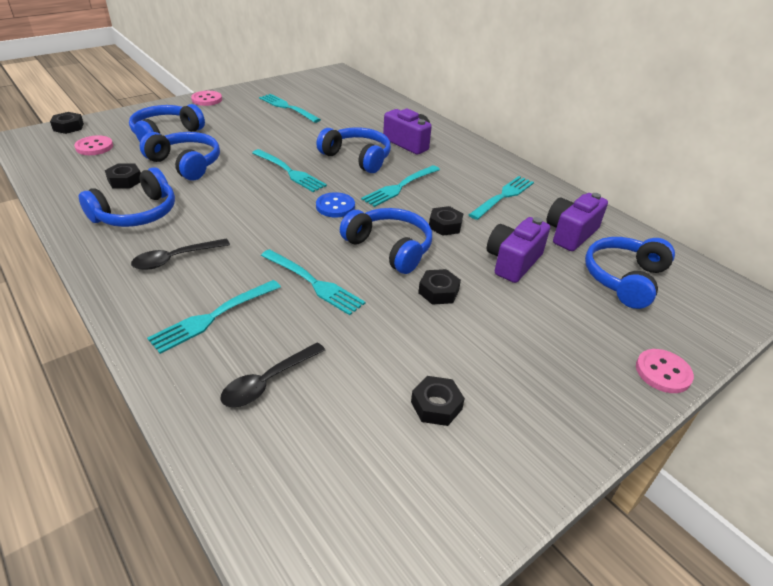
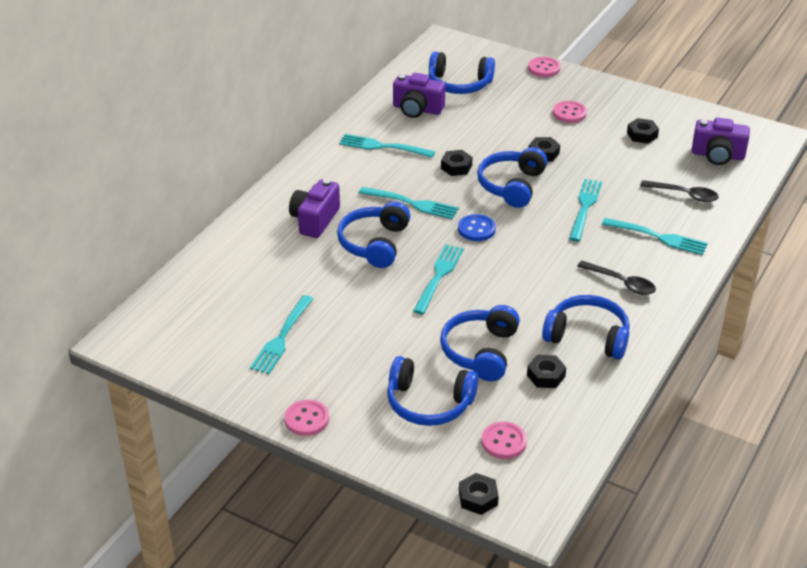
camera: 110 degrees left, 0 degrees up
(513, 262) = (479, 129): purple camera -> purple camera (717, 155)
(524, 350) = (569, 113): none -> pink button

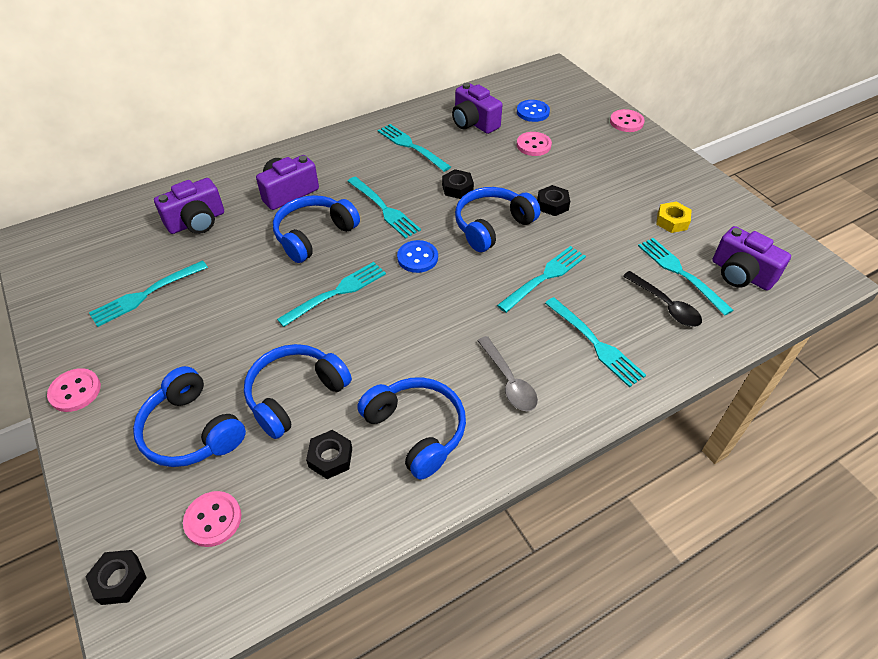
camera: 30 degrees right, 10 degrees up
(259, 271) = (197, 222): none -> purple camera
(459, 84) = (532, 112): blue headphones -> blue button
(569, 113) = (614, 173): pink button -> pink button (533, 145)
(621, 283) = (508, 381): black spoon -> grey spoon
(642, 135) = (672, 221): black nut -> yellow nut
(677, 169) = (680, 273): none -> turquoise fork

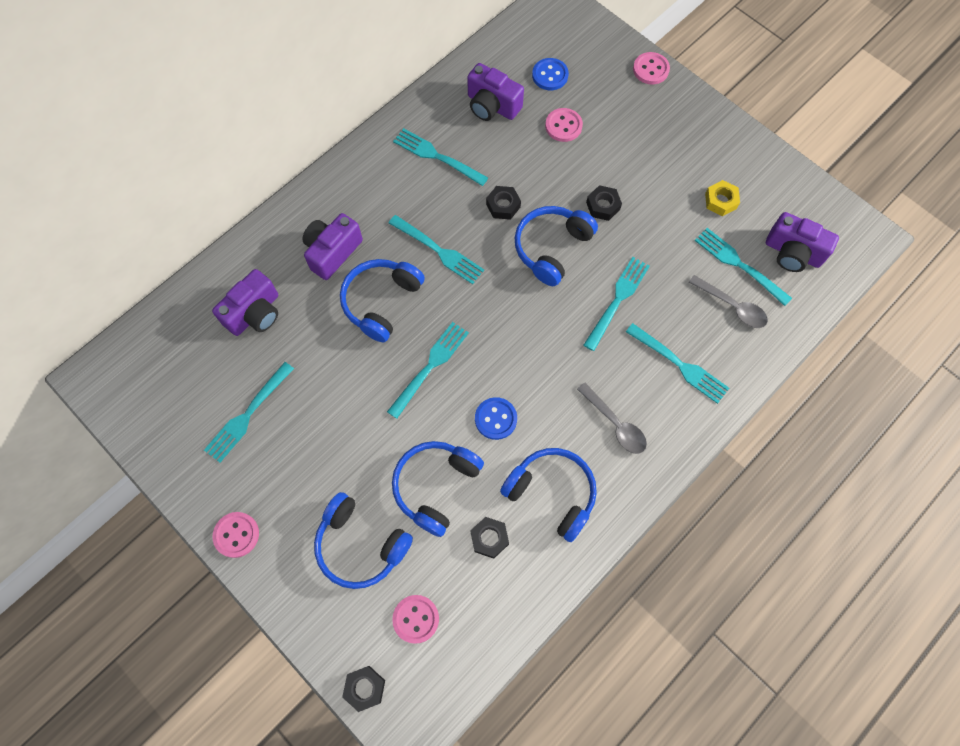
camera: 15 degrees left, 20 degrees up
(417, 258) = (492, 306): blue button -> blue button (495, 419)
(665, 305) = (732, 306): black spoon -> grey spoon

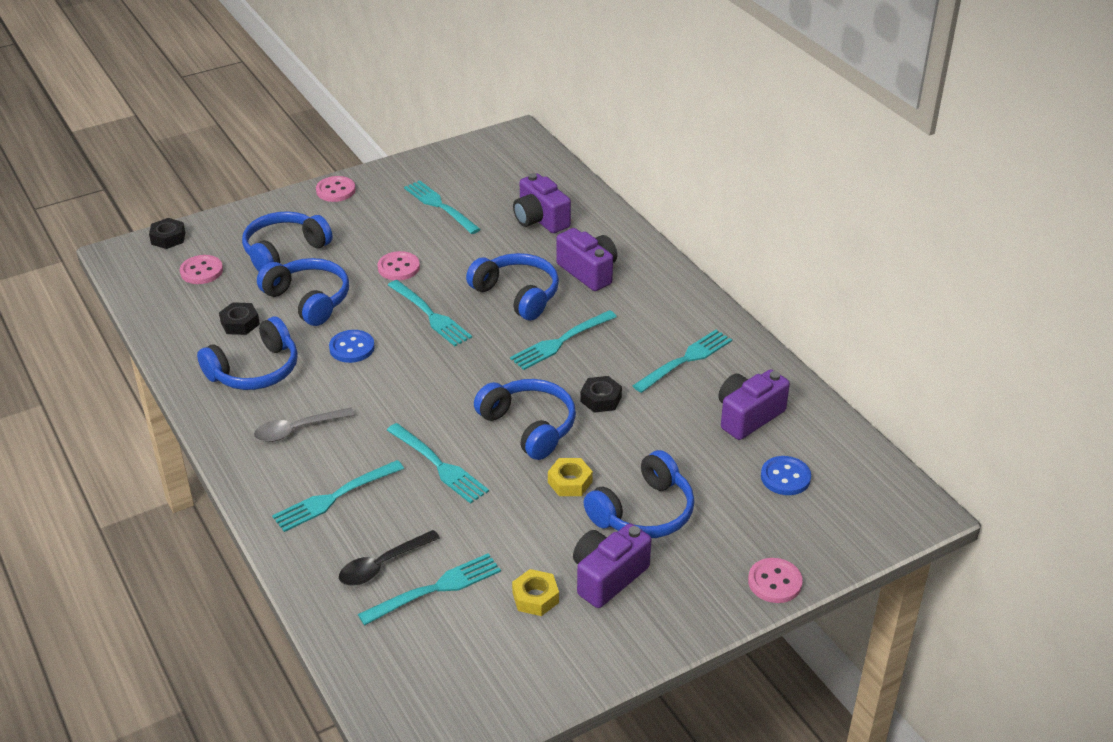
camera: 105 degrees right, 30 degrees down
(563, 126) = (700, 473): pink button -> pink button (398, 267)
(603, 206) = (570, 482): black nut -> yellow nut
(616, 153) = (644, 512): none -> blue headphones
(732, 306) = (383, 565): grey spoon -> black spoon
(792, 253) = (428, 650): purple camera -> purple camera (608, 577)

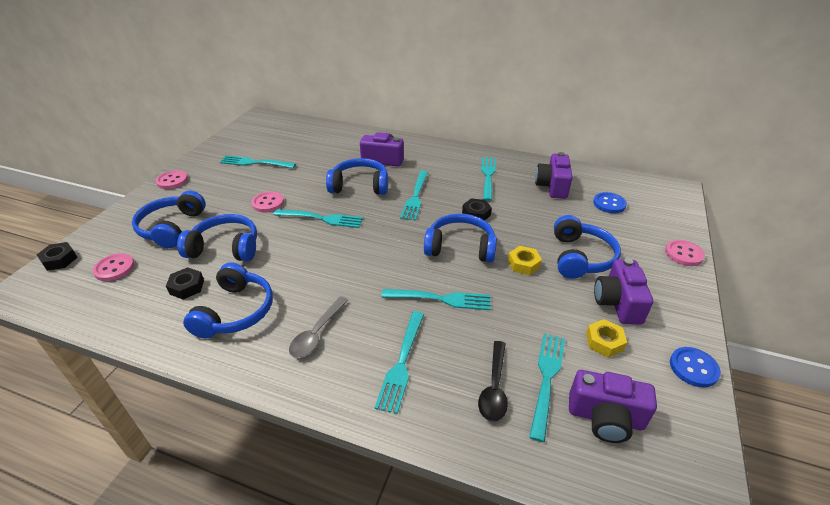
camera: 40 degrees left, 0 degrees up
(352, 348) = (292, 261): blue button -> blue button (693, 368)
(540, 219) = (324, 147): purple camera -> purple camera (605, 418)

